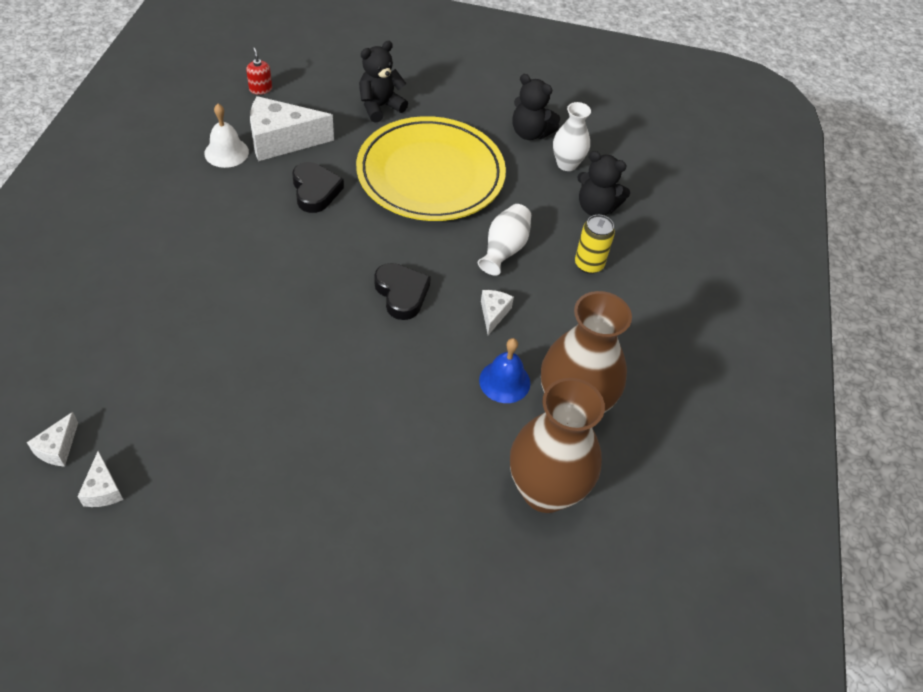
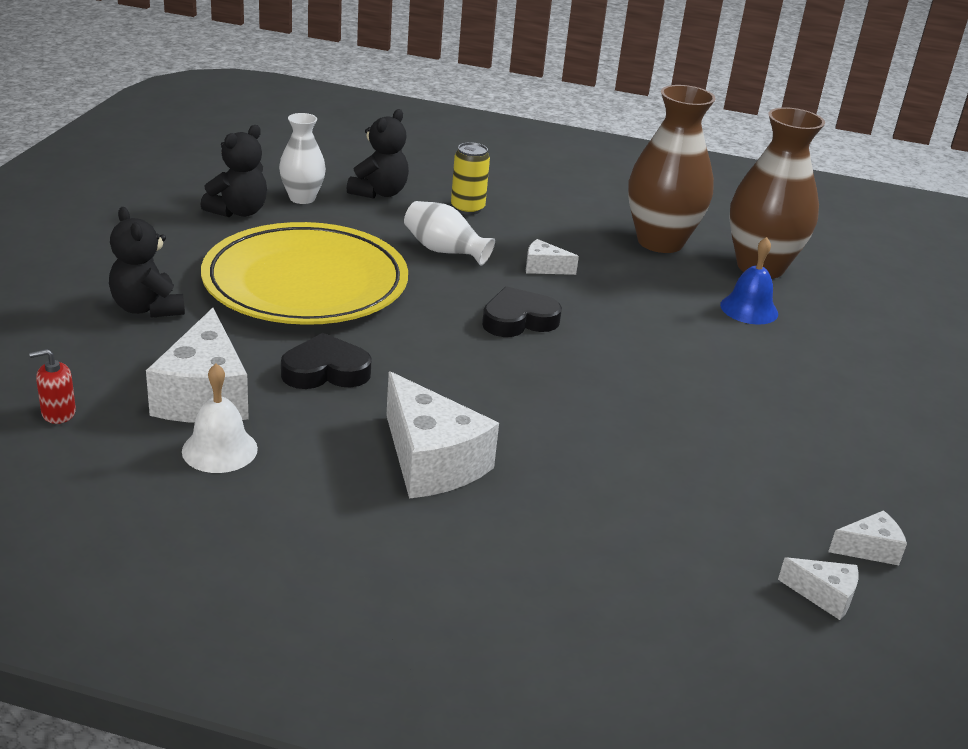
camera: 85 degrees left, 20 degrees down
(214, 244) = (431, 461): none -> white cheese
(504, 381) = (636, 272): blue bell -> blue bell (749, 309)

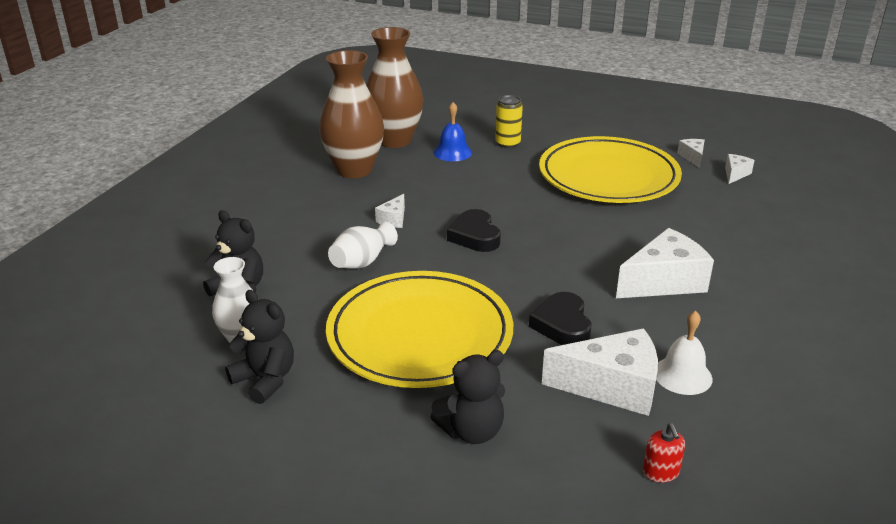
camera: 80 degrees left, 0 degrees up
(467, 208) = (282, 246): yellow can -> yellow can (507, 143)
(739, 442) = (608, 176): none -> yellow plate

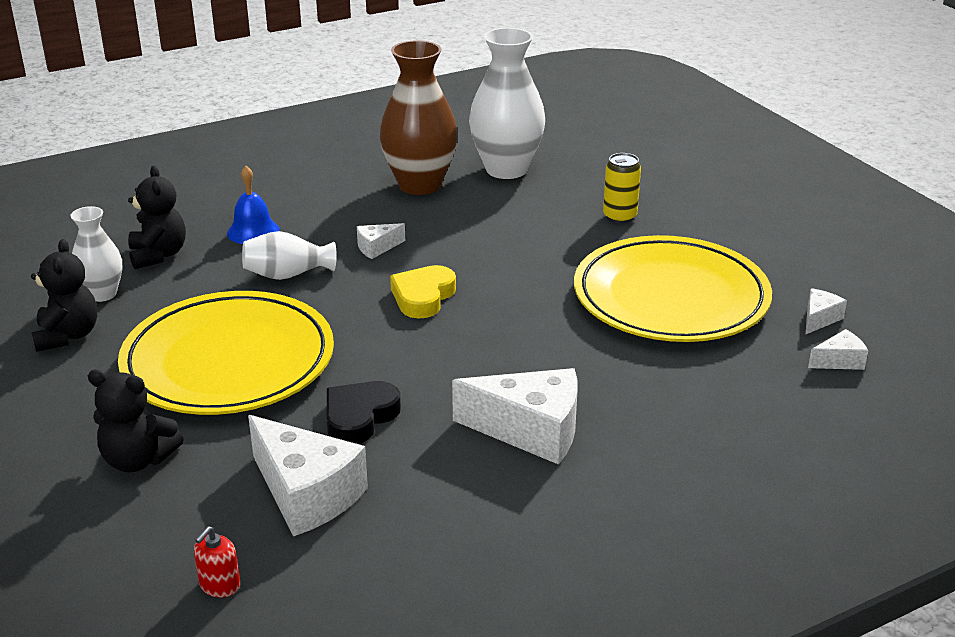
camera: 40 degrees right, 0 degrees up
(394, 140) = (506, 169): brown vase -> white vase
(452, 152) = (544, 204): blue bell -> blue bell (253, 231)
(475, 236) = (423, 297): black heart -> yellow heart
(682, 375) = (387, 522): white bell -> none

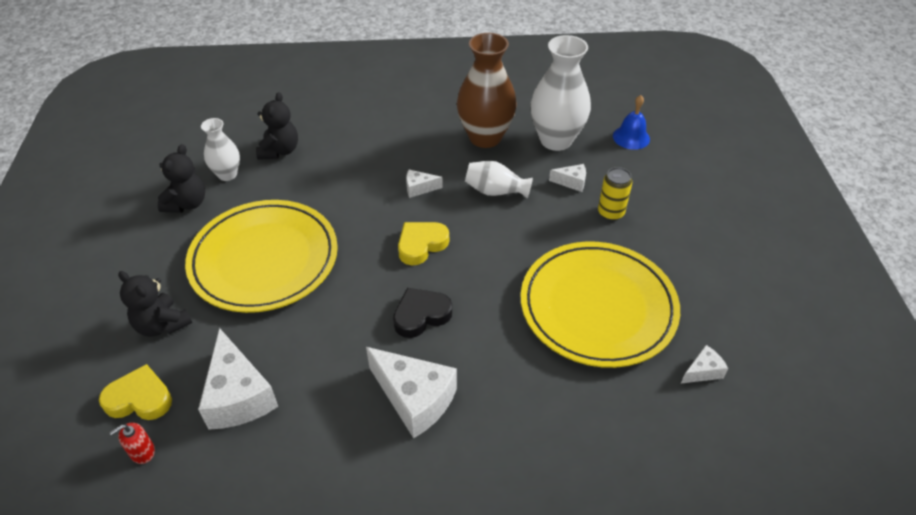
camera: 25 degrees right, 15 degrees up
(170, 538) = (139, 398): none -> yellow heart
(253, 231) = (349, 148): blue bell -> blue bell (631, 137)
(287, 275) = (347, 194): white vase -> white vase (495, 191)
(359, 417) = (312, 341): black heart -> black heart (421, 315)
(839, 361) = (690, 421): white cheese -> white cheese (571, 182)

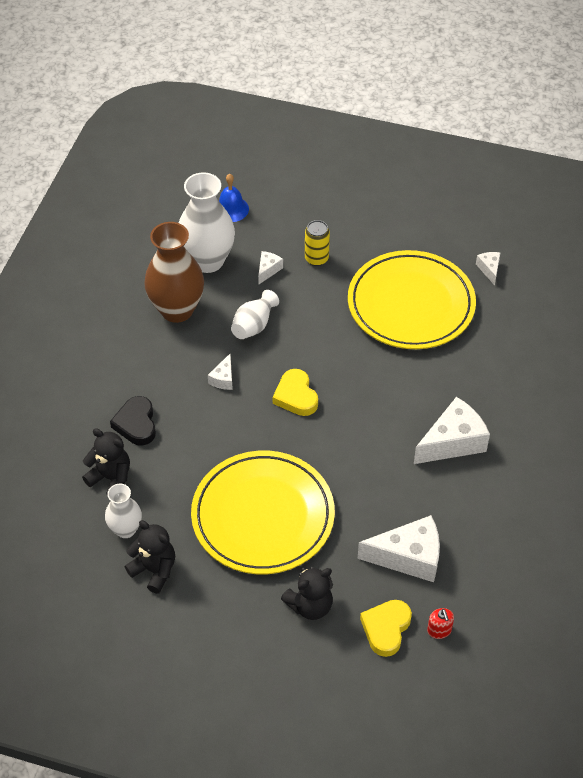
camera: 70 degrees left, 5 degrees up
(421, 315) = (374, 417): black heart -> black heart (136, 424)

